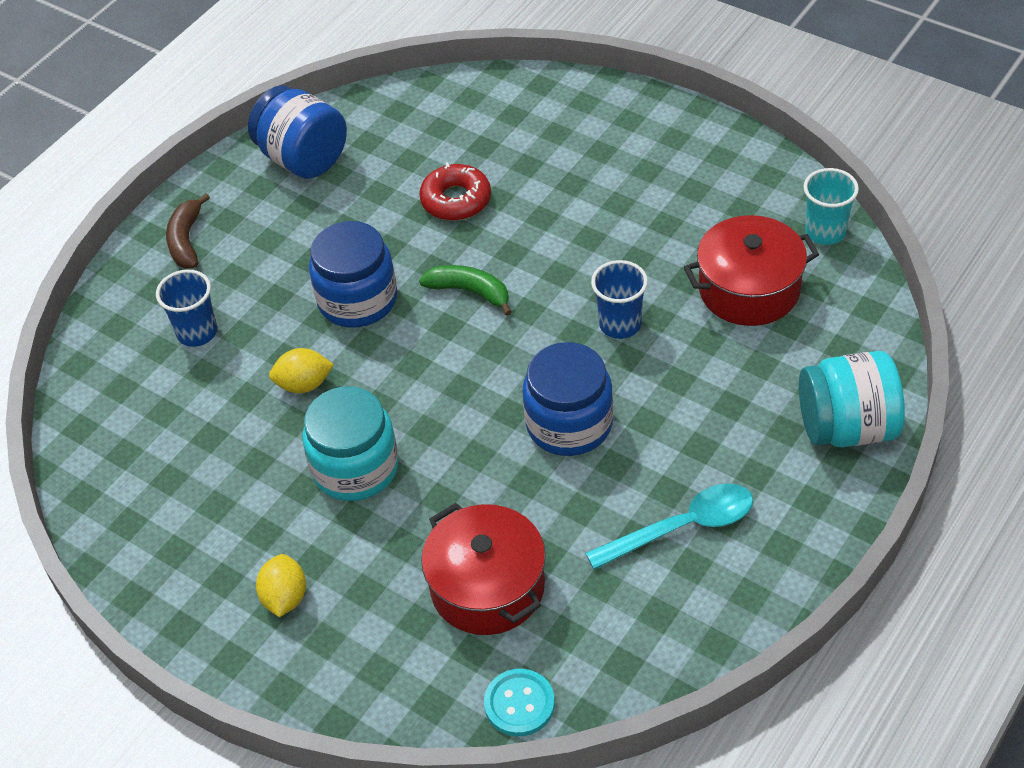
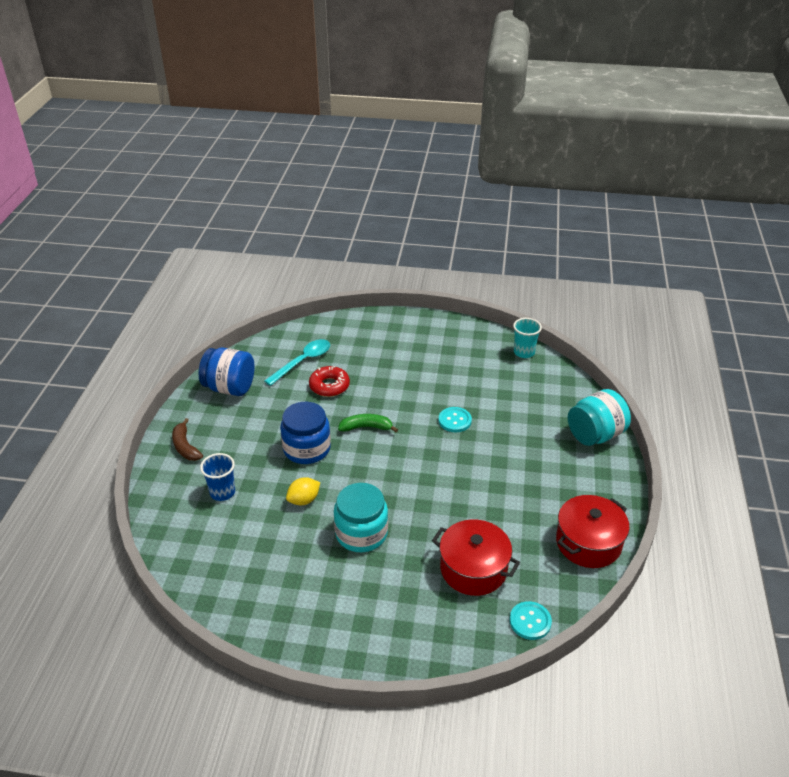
camera: 30 degrees left, 10 degrees down
(285, 597) = (365, 614): yellow lemon -> none
(569, 424) = (461, 475): blue jar -> none
(620, 324) = (454, 420): blue cup -> turquoise button
(683, 527) = (551, 505): turquoise spoon -> turquoise spoon (303, 361)
(749, 289) = (506, 387): red pot -> red pot (588, 543)

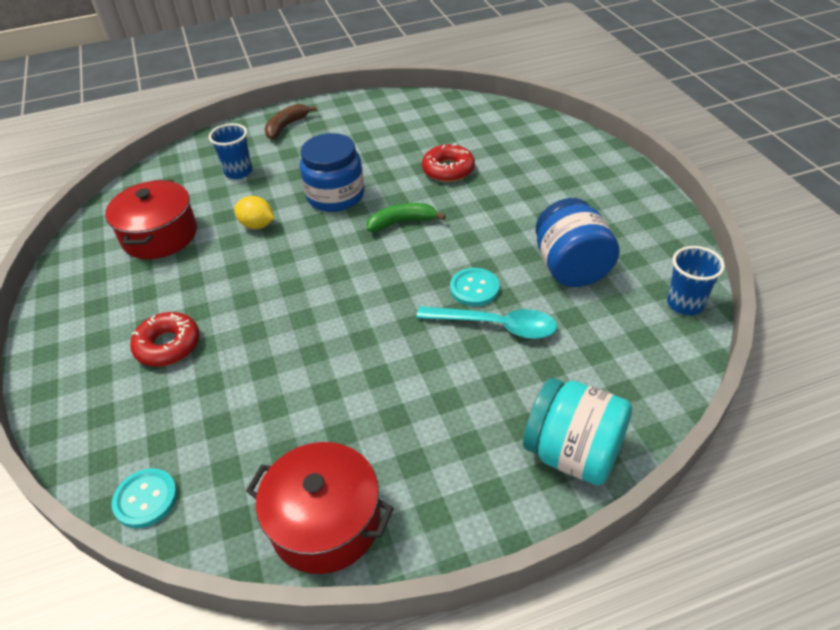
camera: 65 degrees right, 5 degrees up
(230, 388) = (388, 114): blue jar -> blue jar (571, 268)
(303, 361) = (471, 137): turquoise spoon -> turquoise spoon (496, 326)
(361, 533) = (230, 285): turquoise jar -> none
(366, 427) = (402, 222): green banana -> green banana turned 75 degrees counterclockwise
(400, 582) = (168, 345): none -> red donut
(473, 569) = (216, 405): red pot -> red pot (160, 235)
(524, 352) = (685, 304): turquoise cup -> blue cup

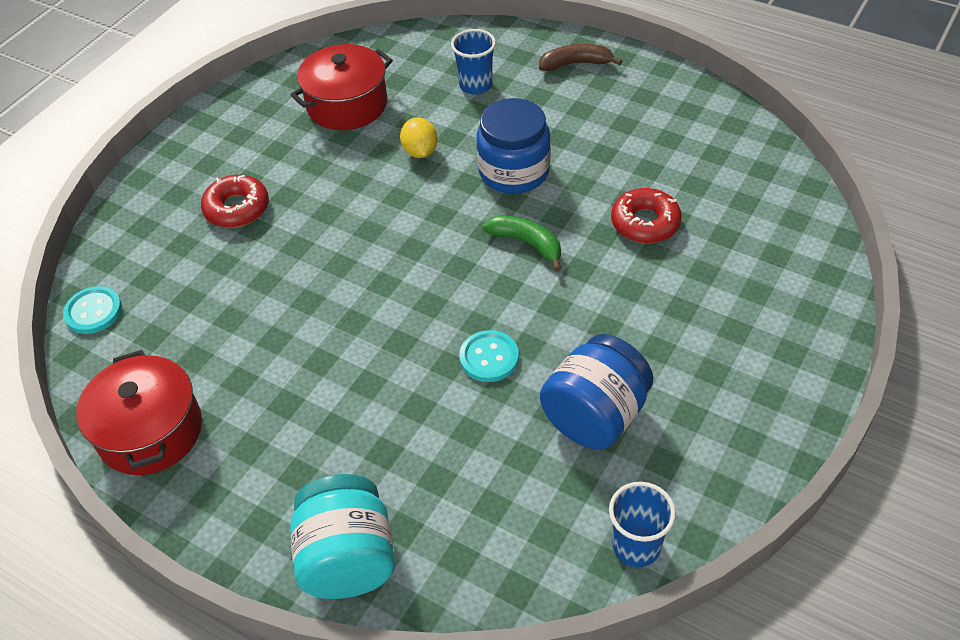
camera: 50 degrees right, 5 degrees up
(496, 326) = (454, 406): turquoise spoon -> none

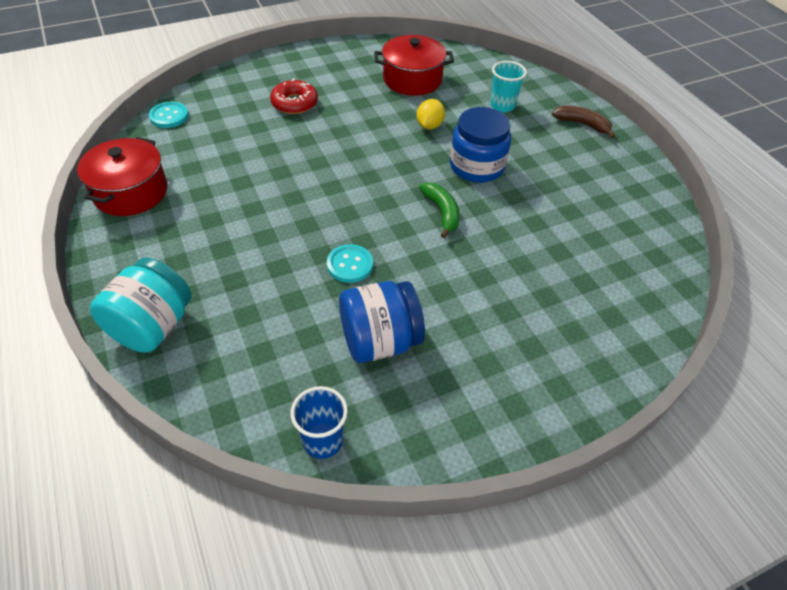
camera: 30 degrees right, 0 degrees up
(475, 85) = (502, 106): blue cup -> turquoise cup
(645, 223) = (534, 243): red donut -> none

